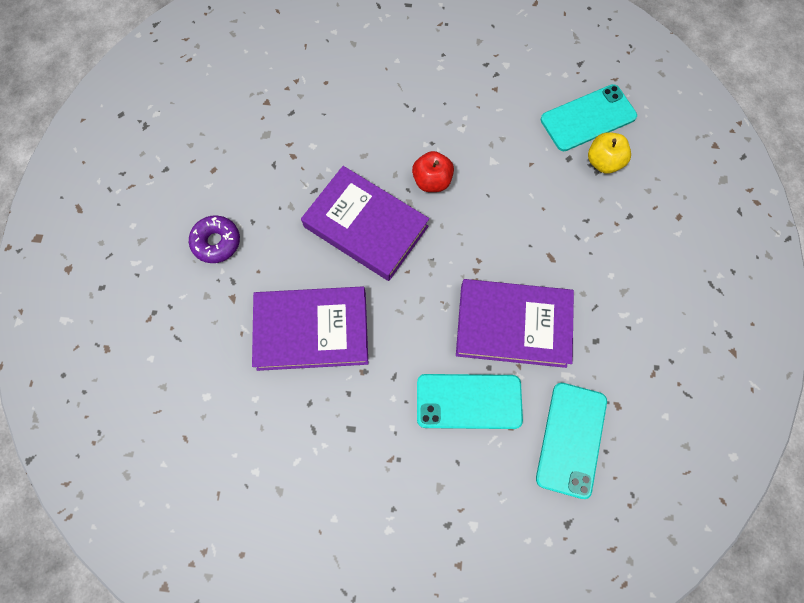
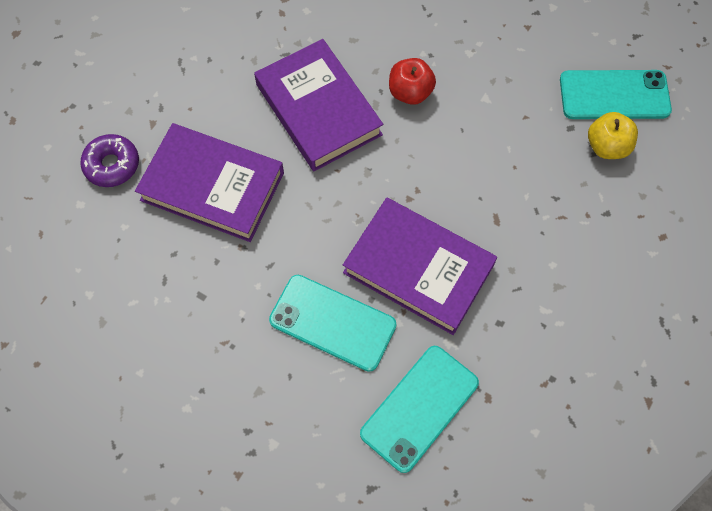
camera: 25 degrees right, 5 degrees down
(216, 242) = (164, 65): purple donut -> purple donut (112, 165)

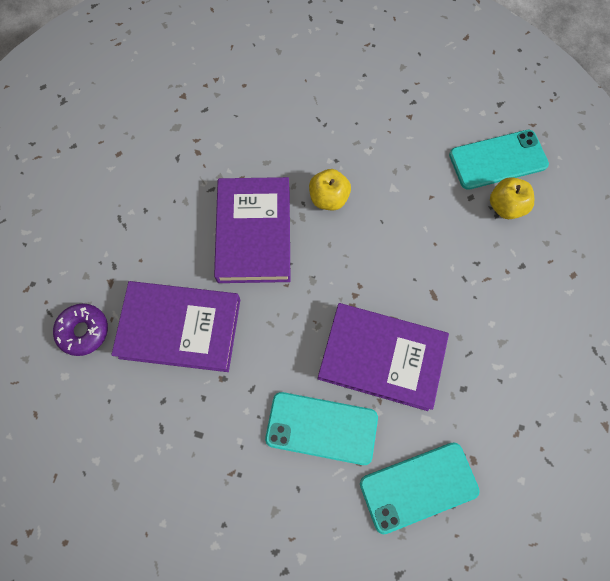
camera: 15 degrees left, 5 degrees up
(318, 109) = (254, 233): purple book -> purple book turned 45 degrees clockwise
(410, 92) = (328, 198): red apple -> yellow apple
(419, 408) = (418, 486): turquoise phone -> turquoise phone turned 45 degrees clockwise

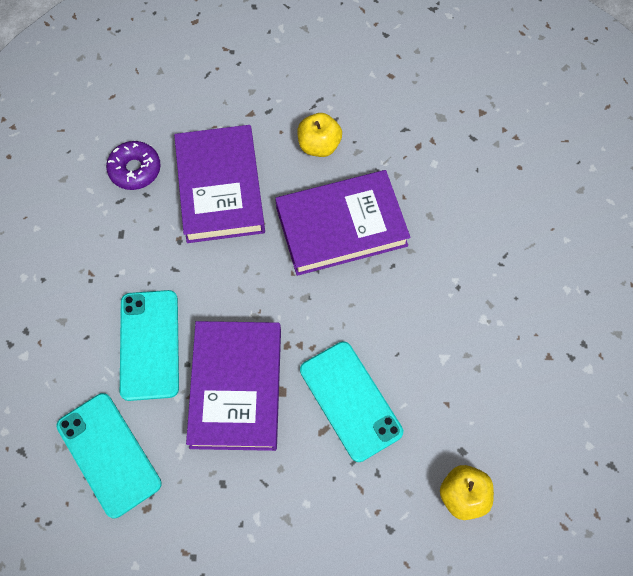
camera: 75 degrees right, 5 degrees down
(84, 331) = (197, 108): purple donut -> purple donut (135, 169)
(328, 198) = (407, 290): yellow apple -> yellow apple (319, 145)
(498, 160) = (526, 476): turquoise phone -> turquoise phone (350, 401)

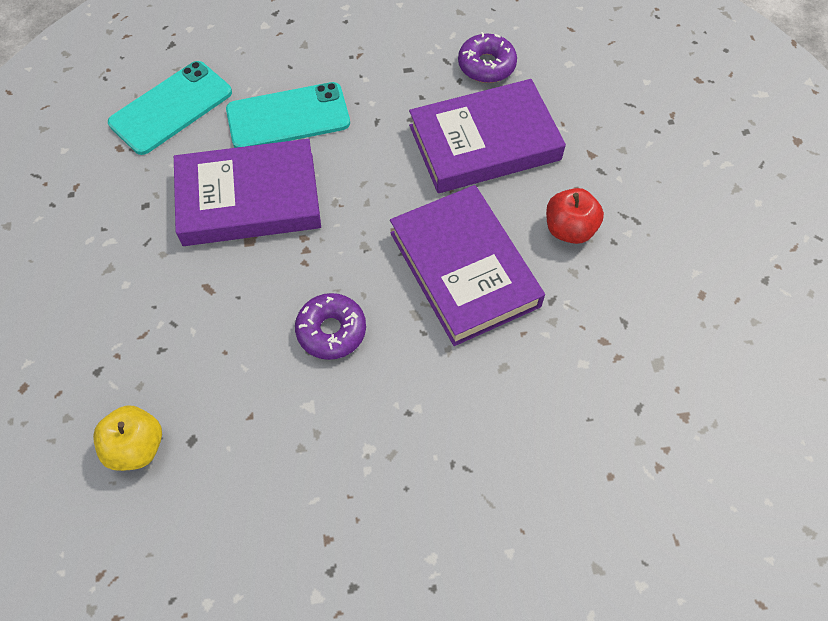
camera: 80 degrees right, 5 degrees down
(319, 145) = (569, 229): yellow apple -> red apple
(350, 401) = (244, 310): turquoise phone -> none
(381, 333) = (331, 331): none -> purple donut

